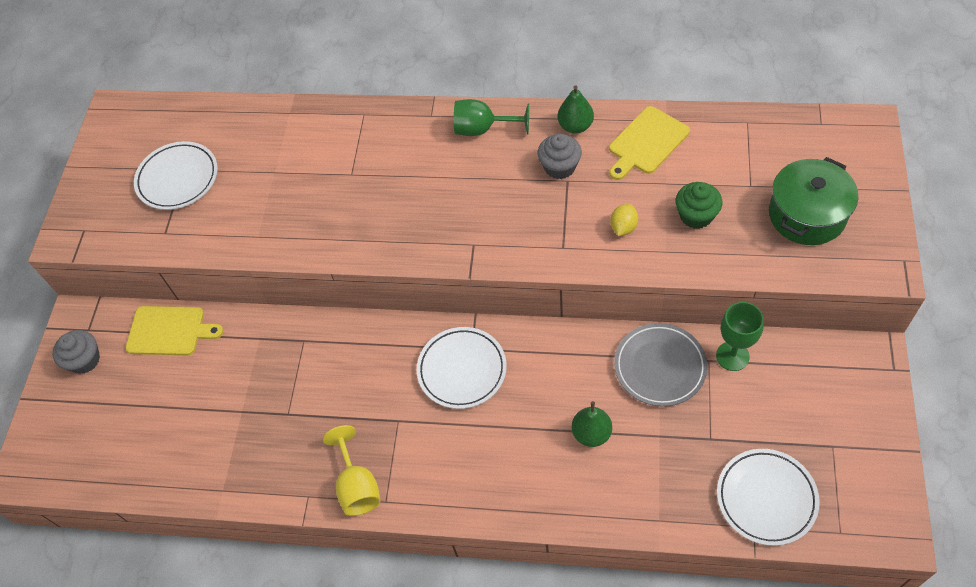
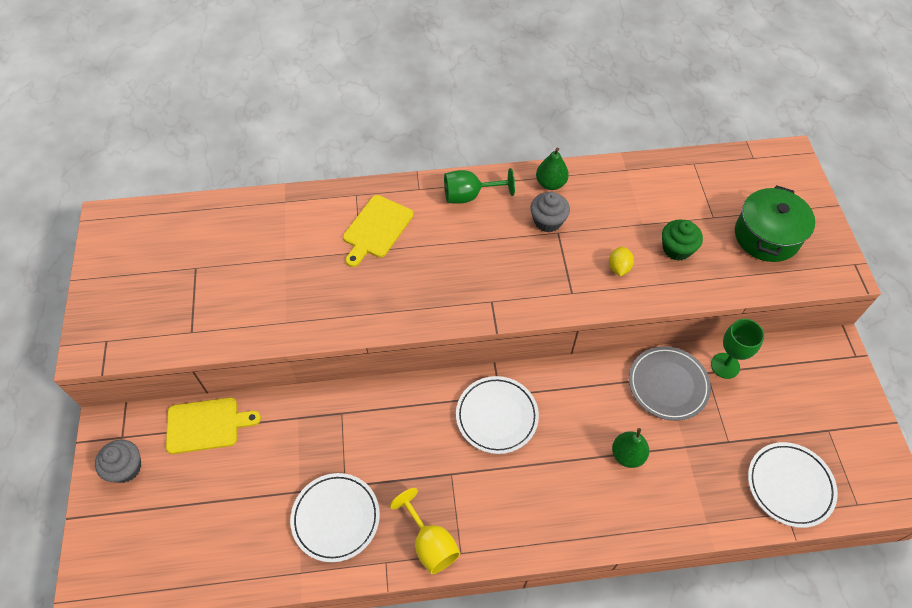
camera: 20 degrees left, 0 degrees up
(178, 178) = (190, 277): white plate -> white plate (336, 518)
(646, 143) = (616, 191): yellow cutting board -> yellow cutting board (376, 229)

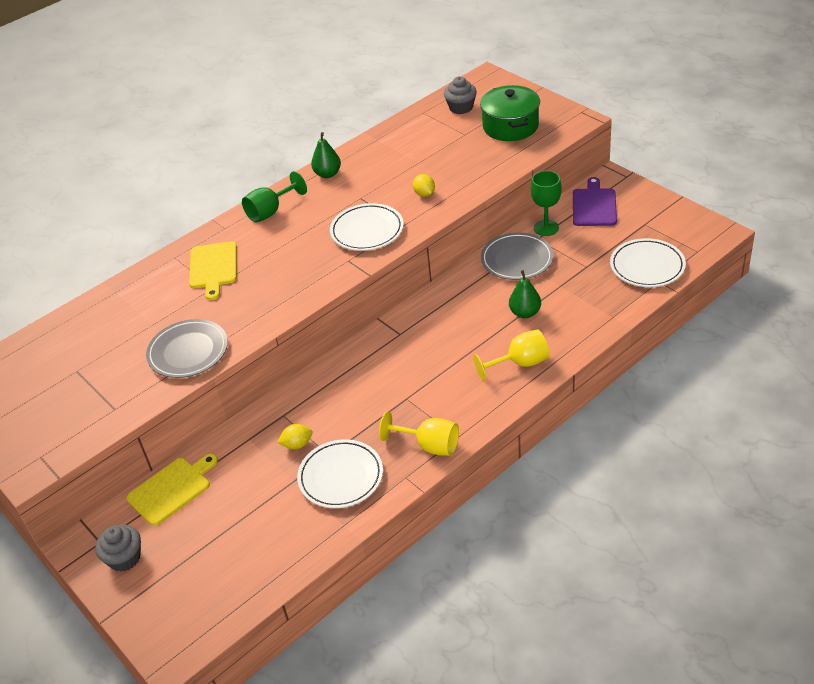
camera: 30 degrees left, 15 degrees down
(288, 311) = (188, 352): none -> grey plate
(329, 454) = (297, 444): none -> yellow lemon
(497, 416) = (409, 346): white plate -> white plate (367, 231)
(547, 221) = (346, 195): grey cupcake -> grey cupcake (461, 108)
(578, 512) = (520, 363): none -> yellow goblet
(676, 249) = (455, 163): green cupcake -> none
(794, 371) = (594, 205): none -> purple cutting board

